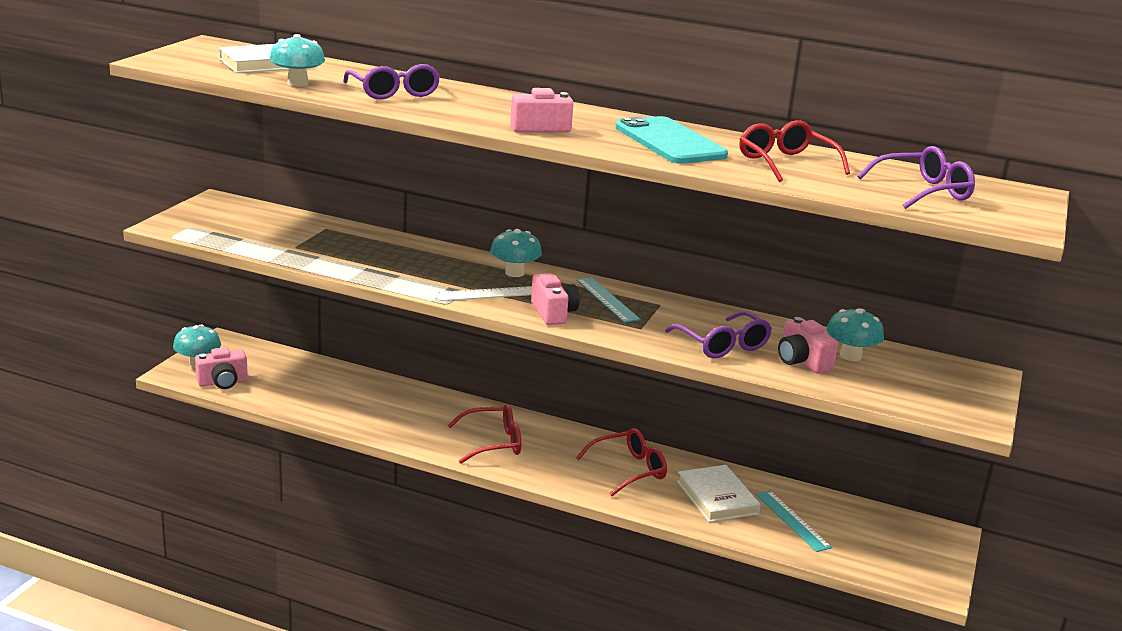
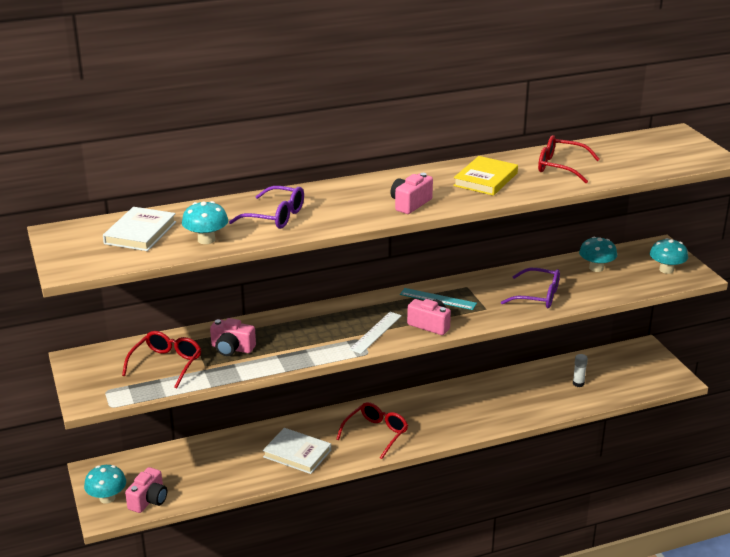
camera: 40 degrees left, 5 degrees up
(514, 273) = (361, 309): turquoise mushroom -> turquoise mushroom (666, 270)
(628, 470) = (467, 404): red glasses -> red glasses (166, 364)
(670, 142) = (485, 179): turquoise phone -> yellow book
(717, 497) = (529, 393): white book -> white book (297, 453)
(792, 520) = (578, 383): turquoise ruler -> white glue stick
(802, 361) = (584, 285): pink camera -> pink camera (232, 348)
(923, 191) = (643, 156): purple glasses -> none

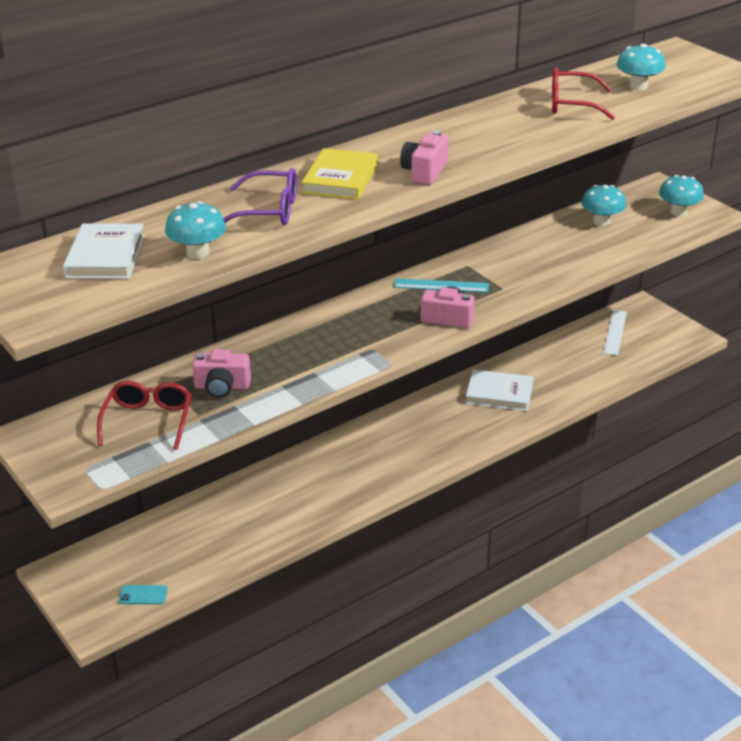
camera: 15 degrees left, 5 degrees up
(107, 498) = (88, 603): turquoise mushroom -> turquoise mushroom (638, 86)
(149, 500) = (143, 595): pink camera -> turquoise phone
(297, 453) = (302, 501): white book -> white book (499, 394)
(375, 332) = (388, 338): white ruler -> white ruler (615, 332)
(376, 434) = (385, 460): red glasses -> none
(485, 179) = (495, 130): yellow book -> yellow book (340, 179)
(537, 296) = (553, 264): purple glasses -> none
(578, 383) = (588, 360): white glue stick -> none

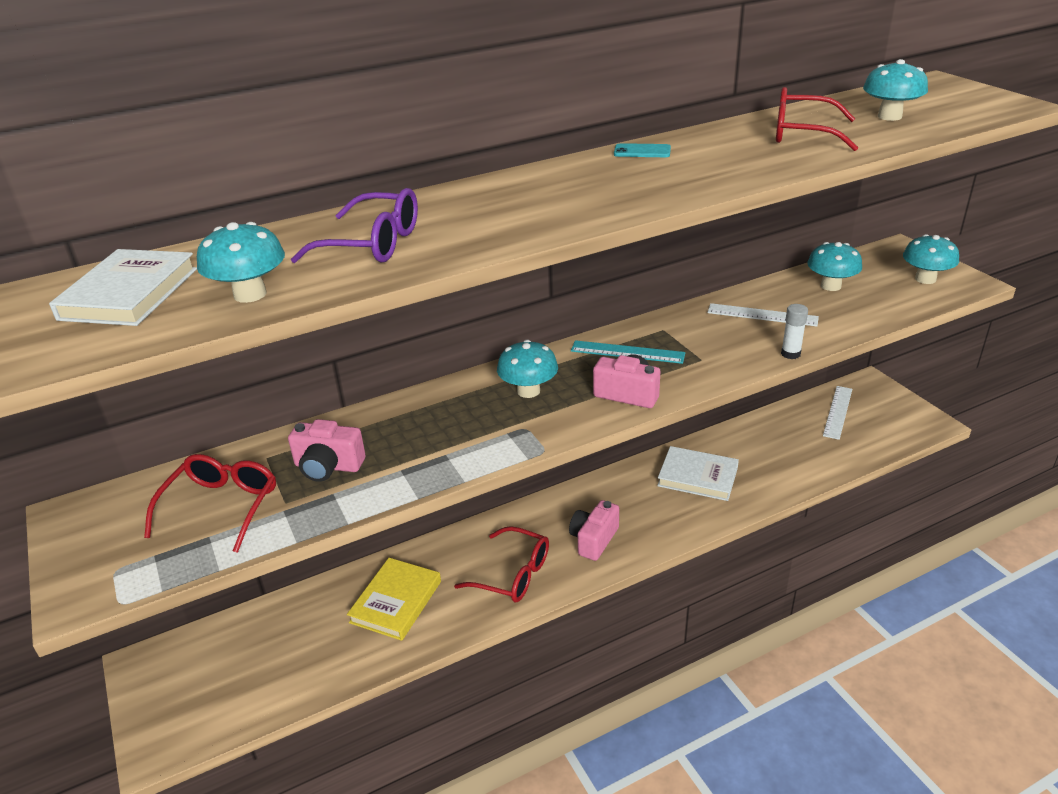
camera: 10 degrees right, 0 degrees up
(143, 595) = (227, 709): turquoise phone -> turquoise phone (642, 151)
(340, 179) = (482, 209): yellow book -> yellow book (396, 602)
(354, 480) = (512, 574): none -> red glasses
(367, 321) = (528, 391): none -> turquoise mushroom
(424, 172) = (594, 204): pink camera -> pink camera (594, 540)
(547, 249) = (762, 315): none -> white ruler
(573, 280) = (790, 354): none -> white glue stick

